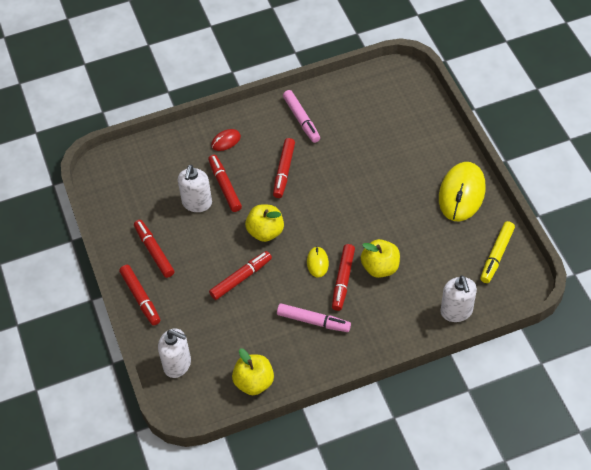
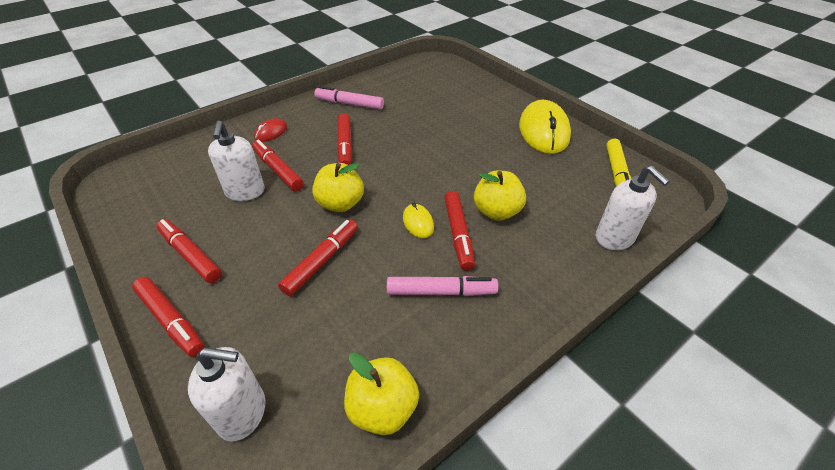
camera: 20 degrees left, 10 degrees down
(301, 119) = (350, 104): pink marker -> pink marker turned 150 degrees clockwise

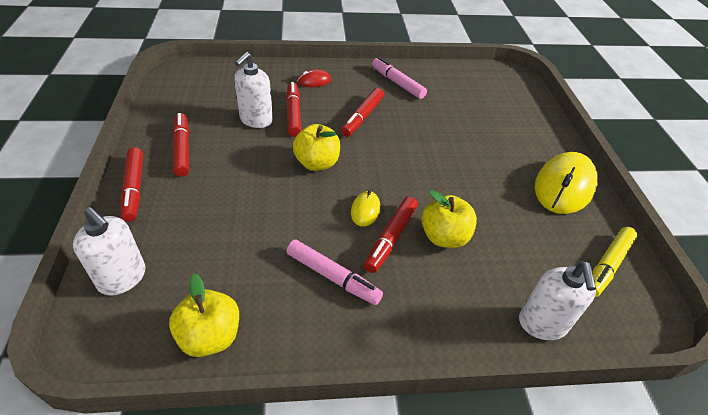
camera: 30 degrees right, 0 degrees up
(321, 261) = (263, 201): red marker -> none

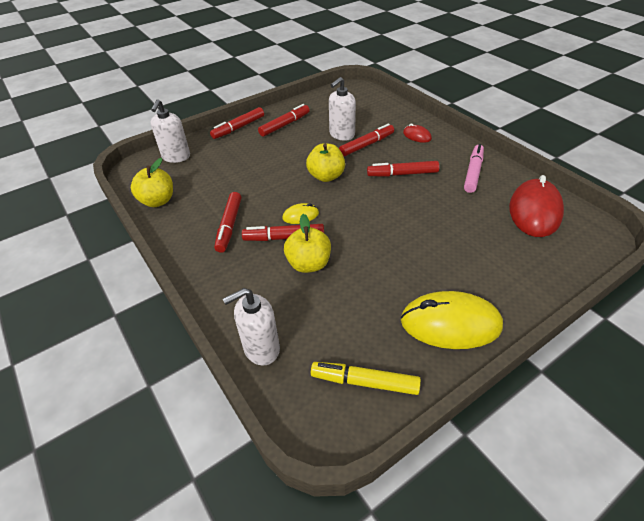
camera: 65 degrees right, 0 degrees up
(256, 120) = (341, 135): white soap dispenser -> white soap dispenser turned 45 degrees counterclockwise
(332, 276) = (229, 225): pink marker -> red marker
(468, 84) = (534, 211): none -> red mouse

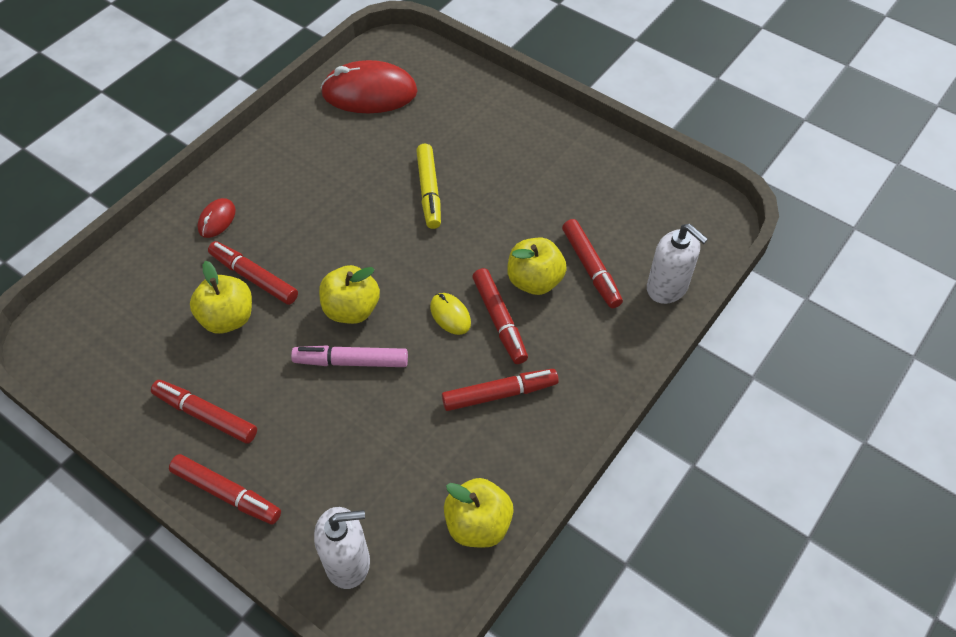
camera: 110 degrees left, 10 degrees up
(341, 135) = (228, 318): white soap dispenser -> yellow apple
(365, 382) = (660, 198): yellow marker -> yellow marker (429, 191)
(402, 174) = (324, 221): red marker -> red marker (590, 268)
(450, 323) = (566, 148): yellow mouse -> none
(473, 173) = (303, 149): pink marker -> pink marker (352, 362)

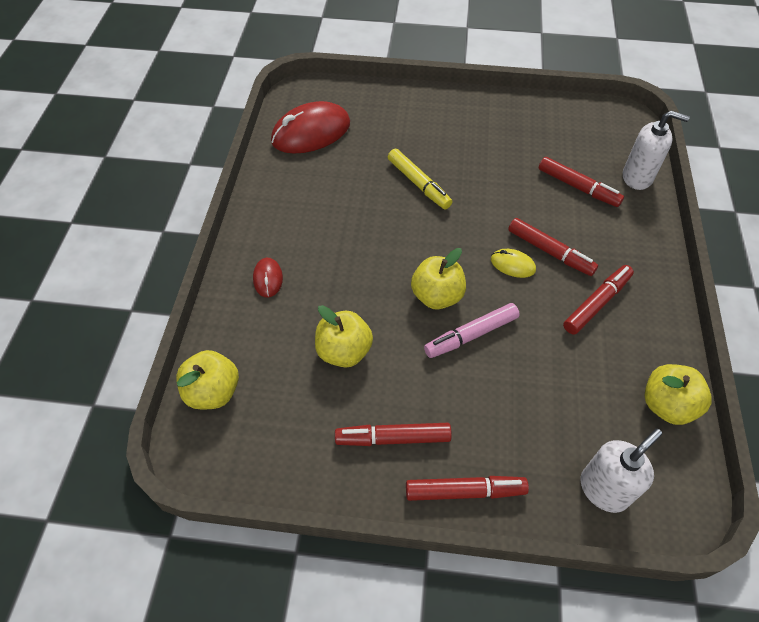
camera: 30 degrees left, 0 degrees up
(254, 278) = (339, 309): red marker -> none
(534, 281) = (549, 213): yellow apple -> yellow apple (213, 392)

